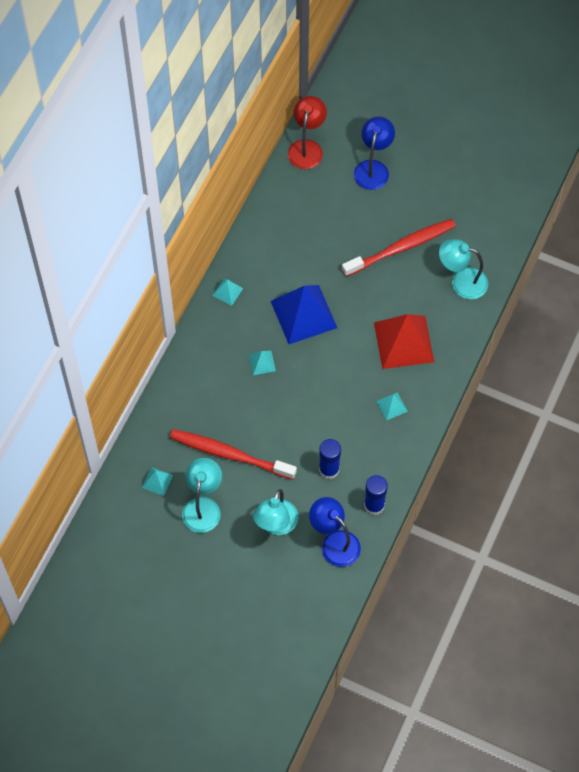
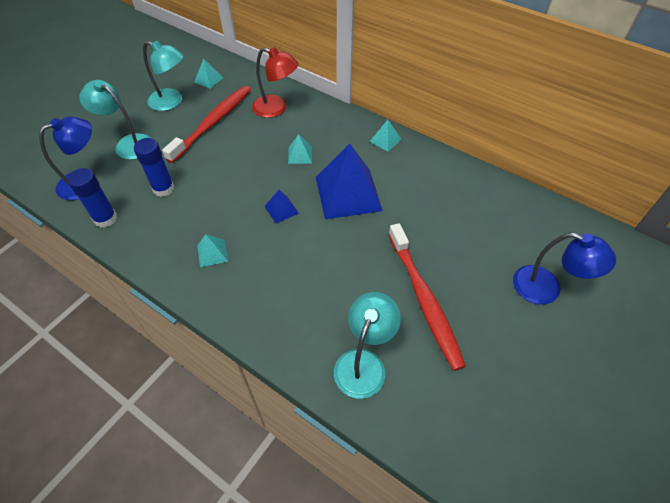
camera: 100 degrees right, 10 degrees down
(307, 147) = (570, 226): red lamp -> red lamp (276, 109)
(333, 364) = (281, 209): none -> blue pyramid
(404, 342) = (290, 279): red pyramid -> none

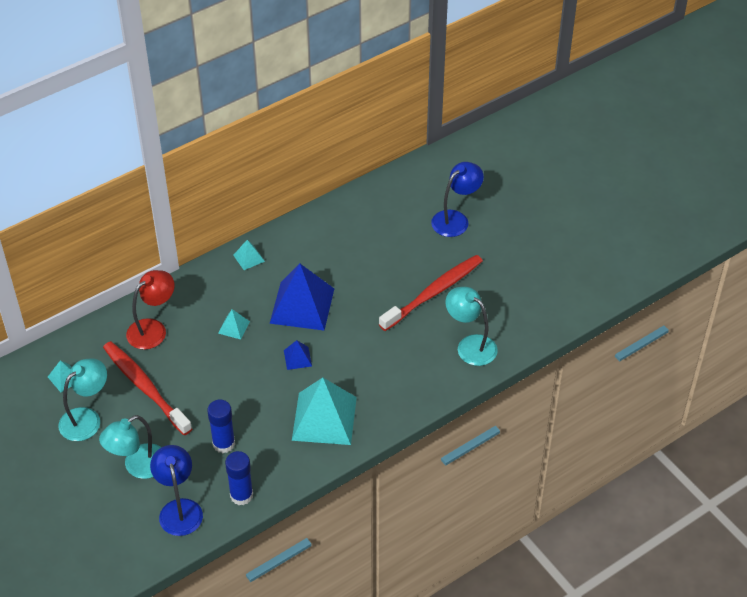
camera: 70 degrees left, 5 degrees down
(212, 253) = (324, 418): turquoise pyramid -> turquoise pyramid, size x2.27
(424, 300) = (434, 292): red toothbrush -> red toothbrush turned 45 degrees counterclockwise

